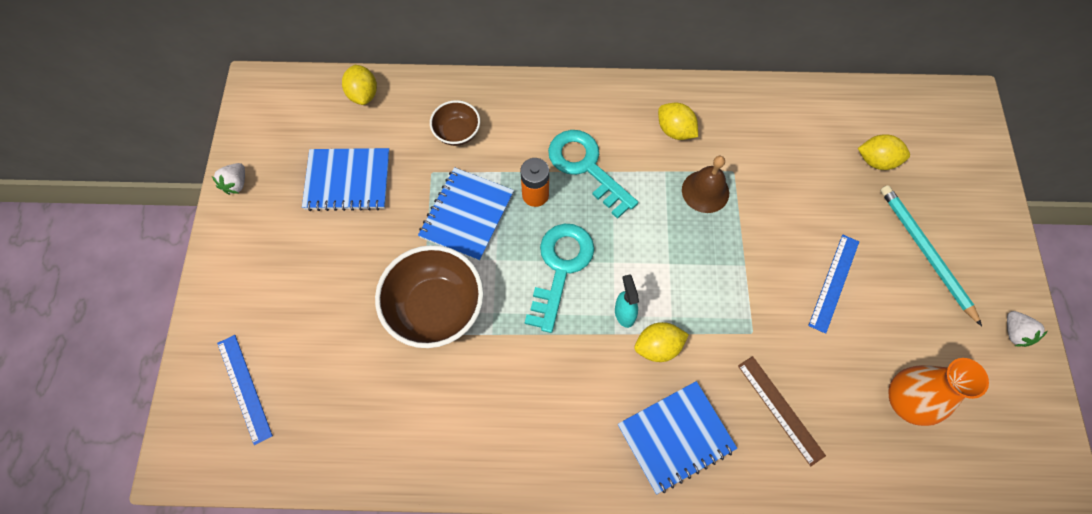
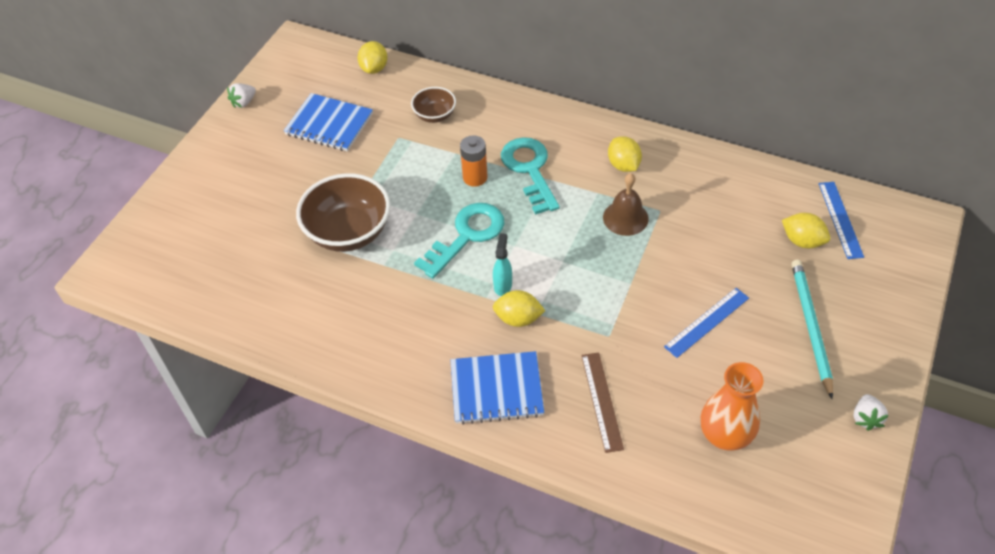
camera: 25 degrees right, 15 degrees down
(244, 388) = (174, 240): blue ruler -> blue ruler (840, 219)
(467, 215) = (410, 175): blue notebook -> none

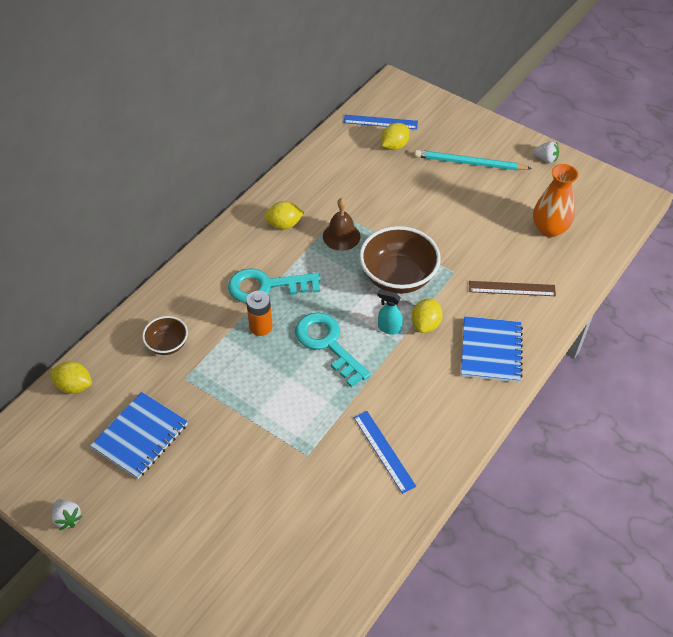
camera: 80 degrees left, 0 degrees up
(349, 232) = (295, 435): brown bowl -> brown bowl (398, 277)
(707, 322) = (454, 214): blue ruler -> blue ruler (384, 451)

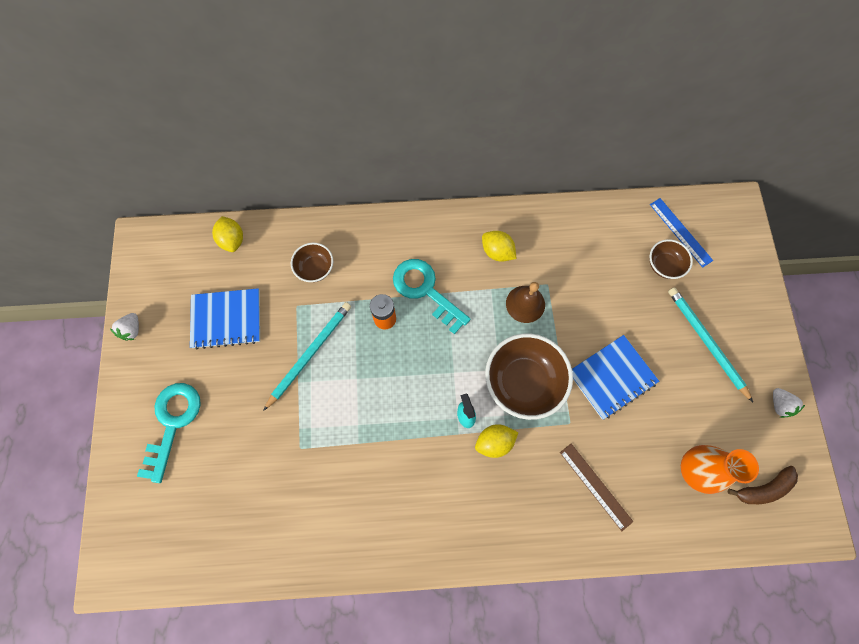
camera: 50 degrees right, 20 degrees up
(236, 396) = (310, 354): none -> turquoise pencil
(328, 344) = (410, 381): turquoise key -> turquoise key (172, 423)
(384, 451) = (347, 503): blue ruler -> none
(394, 146) = (664, 265): yellow lemon -> brown bowl
(491, 351) = (513, 517): blue notebook -> blue notebook (612, 377)
(592, 204) = (763, 488): none -> brown banana

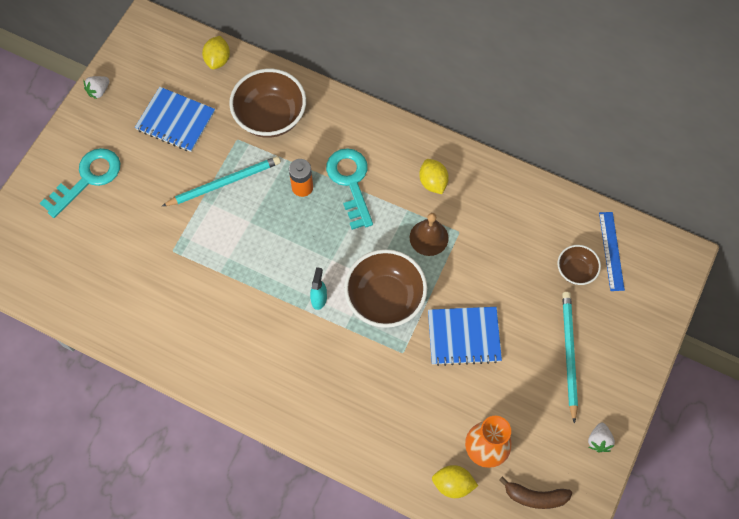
camera: 30 degrees right, 5 degrees down
(315, 268) = (270, 117): brown bowl -> brown bowl, size x1.87
(494, 442) = (329, 332): yellow lemon -> yellow lemon (453, 484)
(595, 486) = (391, 413): brown ruler -> none

